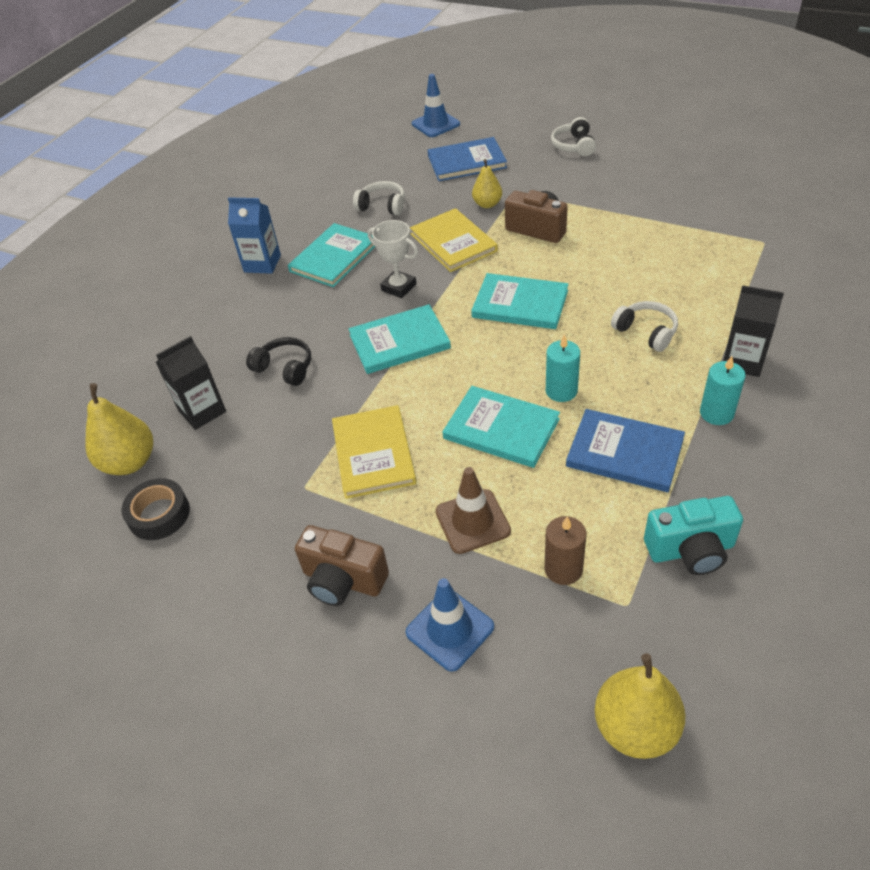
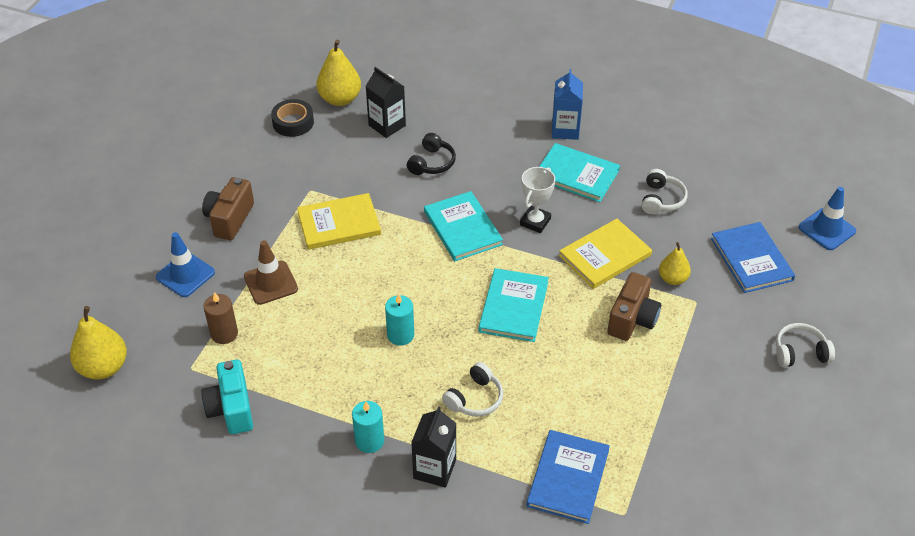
camera: 80 degrees right, 0 degrees up
(501, 428) = (360, 297): turquoise book -> none
(624, 452) = (329, 374): blue book -> blue book (568, 478)

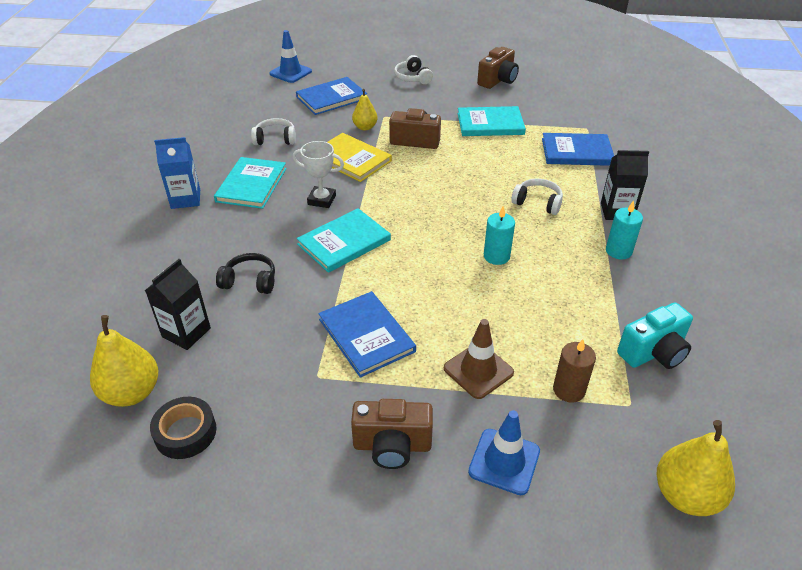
camera: 105 degrees left, 5 degrees down
(339, 223) = (366, 335): yellow book -> blue book
(514, 307) = (430, 197): turquoise book -> turquoise book (490, 124)
(780, 452) = (498, 80): none -> brown camera

